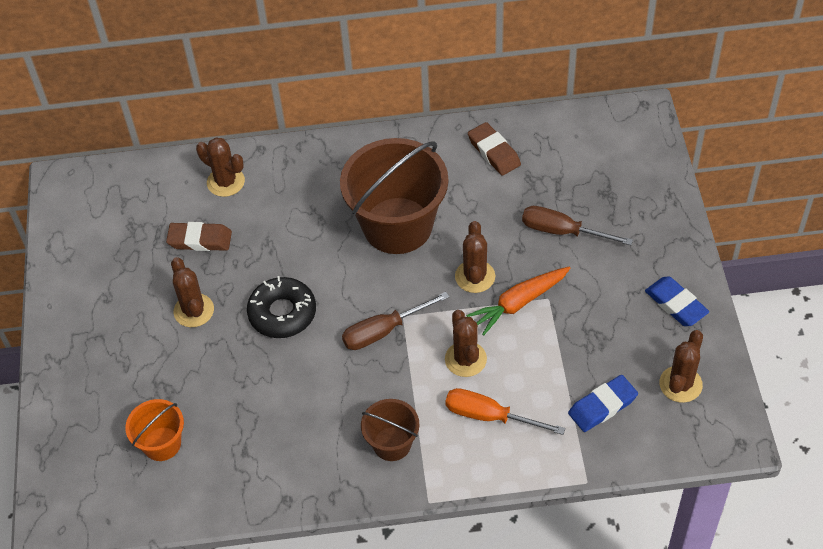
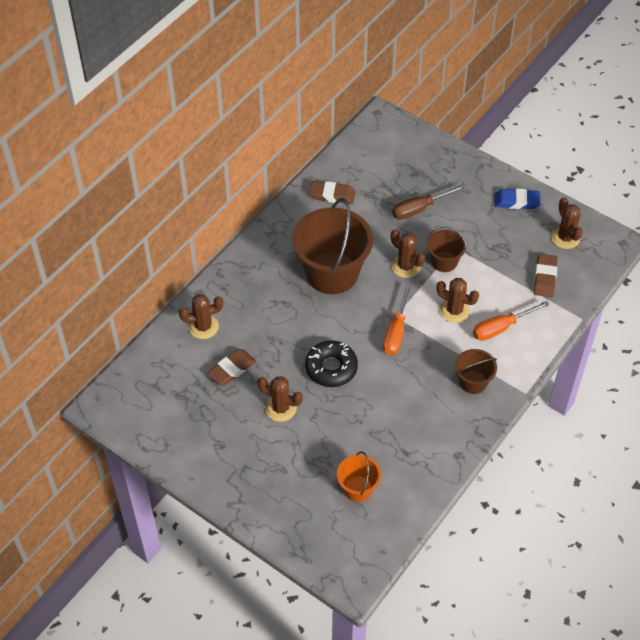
camera: 50 degrees left, 0 degrees up
(384, 331) = (396, 331): brown screwdriver -> orange screwdriver
(519, 303) = (444, 261): orange carrot -> brown bucket
(602, 406) = (545, 278): blue eraser -> brown eraser

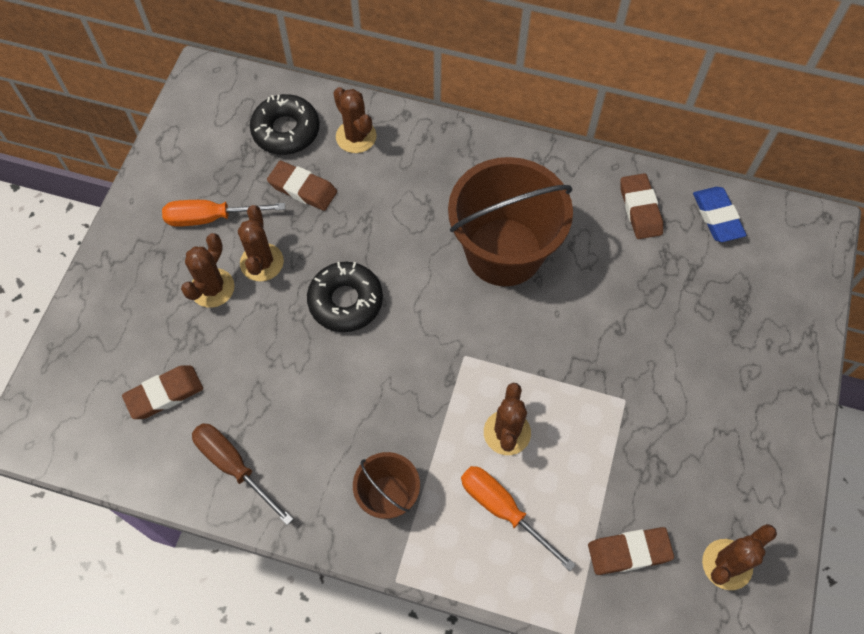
camera: 70 degrees right, 10 degrees up
(177, 367) = (286, 131): none -> black donut
(358, 488) = (164, 394): orange bucket -> brown eraser
(396, 331) = (437, 364): orange screwdriver -> orange screwdriver (211, 218)
(406, 266) = (558, 342): brown cactus -> brown cactus (212, 288)
(419, 209) = (674, 328): brown screwdriver -> brown screwdriver (234, 466)
(444, 261) = (591, 392): brown bucket -> none
(516, 201) = (762, 466): blue eraser -> blue eraser (717, 217)

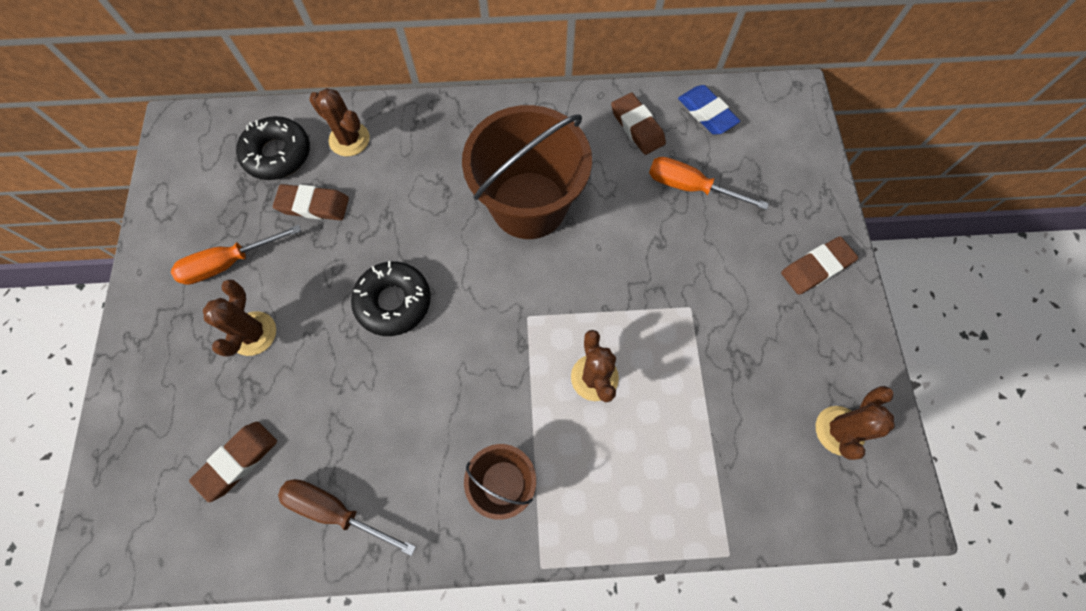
camera: 20 degrees left, 5 degrees up
(262, 262) = (296, 291): brown cactus -> none
(503, 510) = (618, 455): orange screwdriver -> orange screwdriver (690, 187)
(629, 552) = (749, 452): brown eraser -> brown eraser (816, 268)

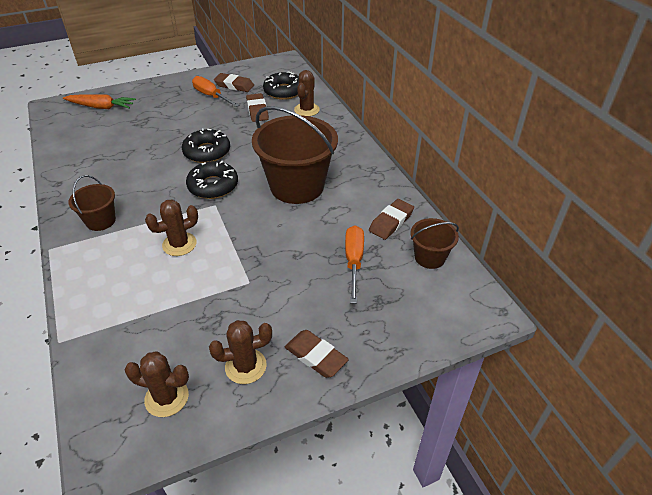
camera: 70 degrees right, 25 degrees down
(157, 458) = (101, 107): none -> orange carrot
(238, 461) = (103, 129): brown eraser -> brown eraser (234, 85)
(253, 333) = (173, 114): brown cactus -> brown cactus (245, 366)
(336, 511) = (79, 165): brown screwdriver -> none
(483, 310) = (213, 186): none -> black donut
(706, 113) = (429, 257): blue eraser -> brown bucket

